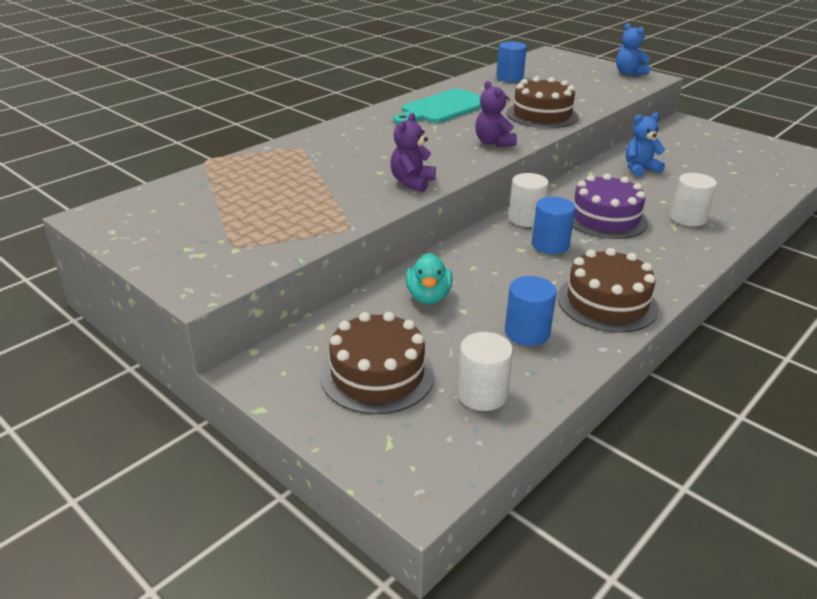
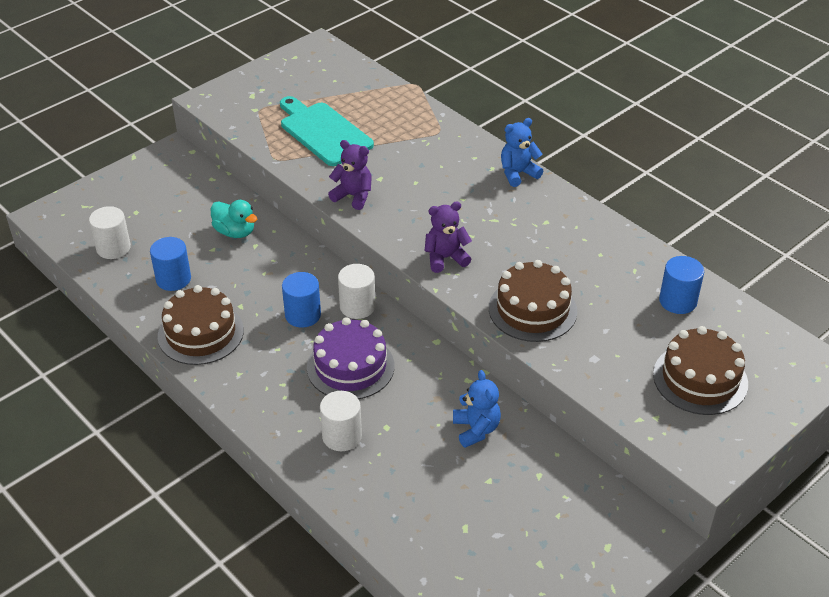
camera: 95 degrees right, 10 degrees up
(377, 374) = (149, 203): brown cake -> brown cake (700, 379)
(428, 297) = (235, 232): turquoise duck -> turquoise duck turned 150 degrees counterclockwise
(442, 108) = (552, 230): turquoise cutting board -> turquoise cutting board (323, 132)
(629, 73) = (723, 438): blue teddy bear -> blue teddy bear (518, 173)

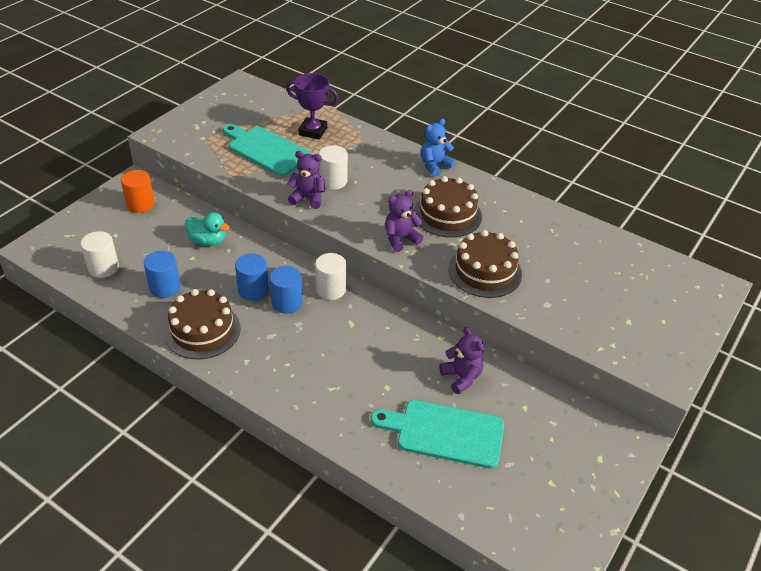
camera: 15 degrees left, 0 degrees up
(172, 180) = (140, 204): none -> orange cylinder
(342, 436) = (352, 401): white cylinder -> white cylinder (333, 181)
(350, 366) = (340, 340): purple cake -> none
(385, 115) = (313, 131): none -> purple trophy
(435, 488) = (444, 432): none -> turquoise cutting board
(476, 429) = (461, 377): blue teddy bear -> purple teddy bear
(677, 301) = (594, 250): blue cylinder -> blue cylinder (253, 290)
(700, 379) = (634, 308): brown cake -> brown cake (447, 215)

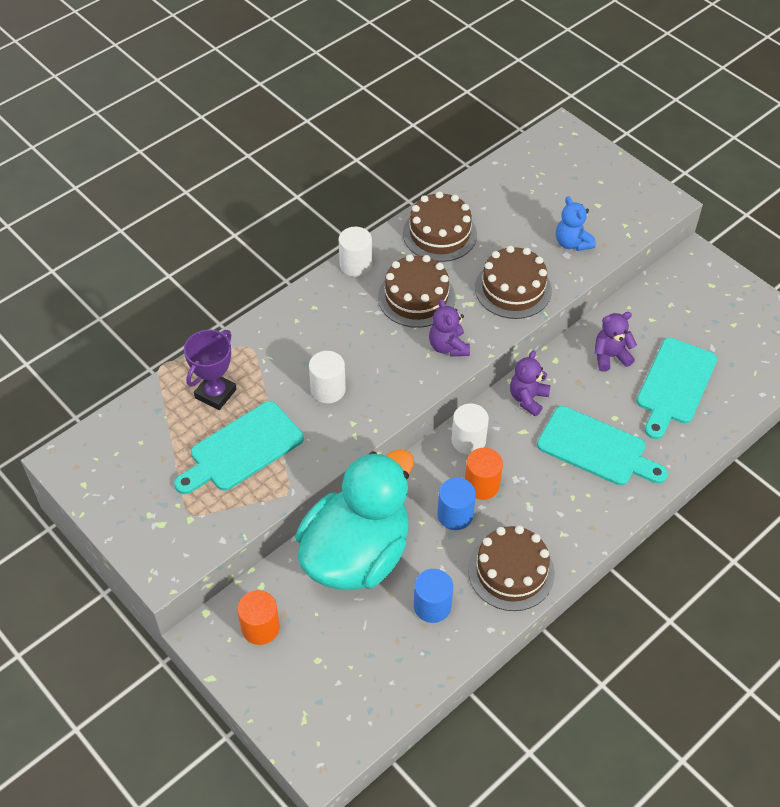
camera: 75 degrees left, 10 degrees up
(103, 268) = (381, 674): white cylinder -> white cylinder (355, 265)
(208, 241) = (356, 554): turquoise duck -> turquoise duck, size x2.47
(287, 303) = (481, 485): blue cylinder -> orange cylinder
(308, 198) = (355, 419): purple teddy bear -> purple teddy bear (528, 398)
(346, 376) = (596, 448): none -> turquoise cutting board
(435, 165) = (324, 288): blue teddy bear -> blue teddy bear (572, 243)
(527, 219) = (439, 234): none -> brown cake

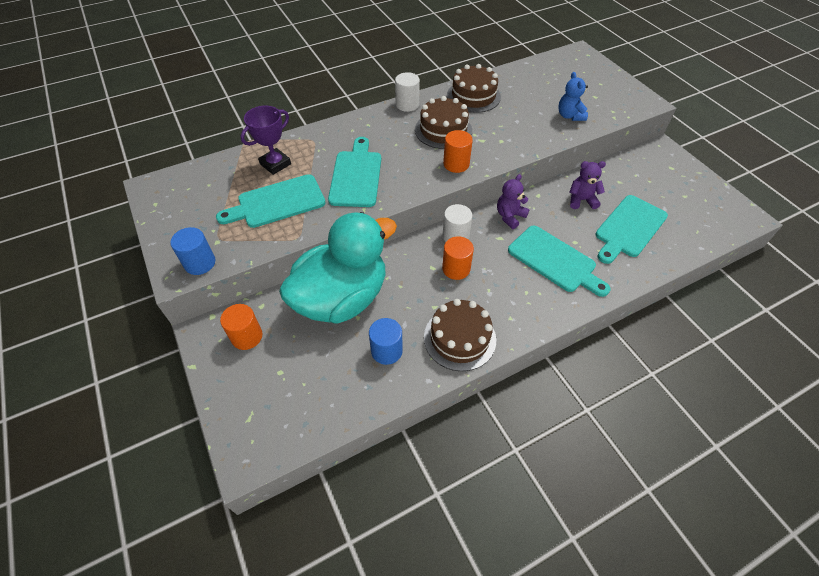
camera: 15 degrees right, 0 degrees up
(328, 389) = (356, 176): white cylinder -> turquoise cutting board
(448, 346) = (456, 164): purple teddy bear -> orange cylinder
(455, 515) = (428, 286): blue cylinder -> blue cylinder (200, 263)
(513, 289) = (517, 136): brown cake -> none

